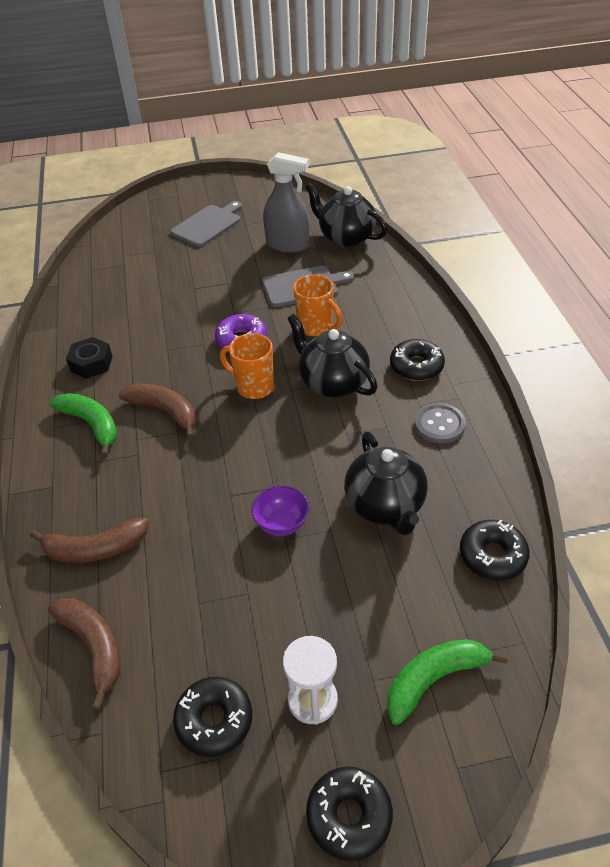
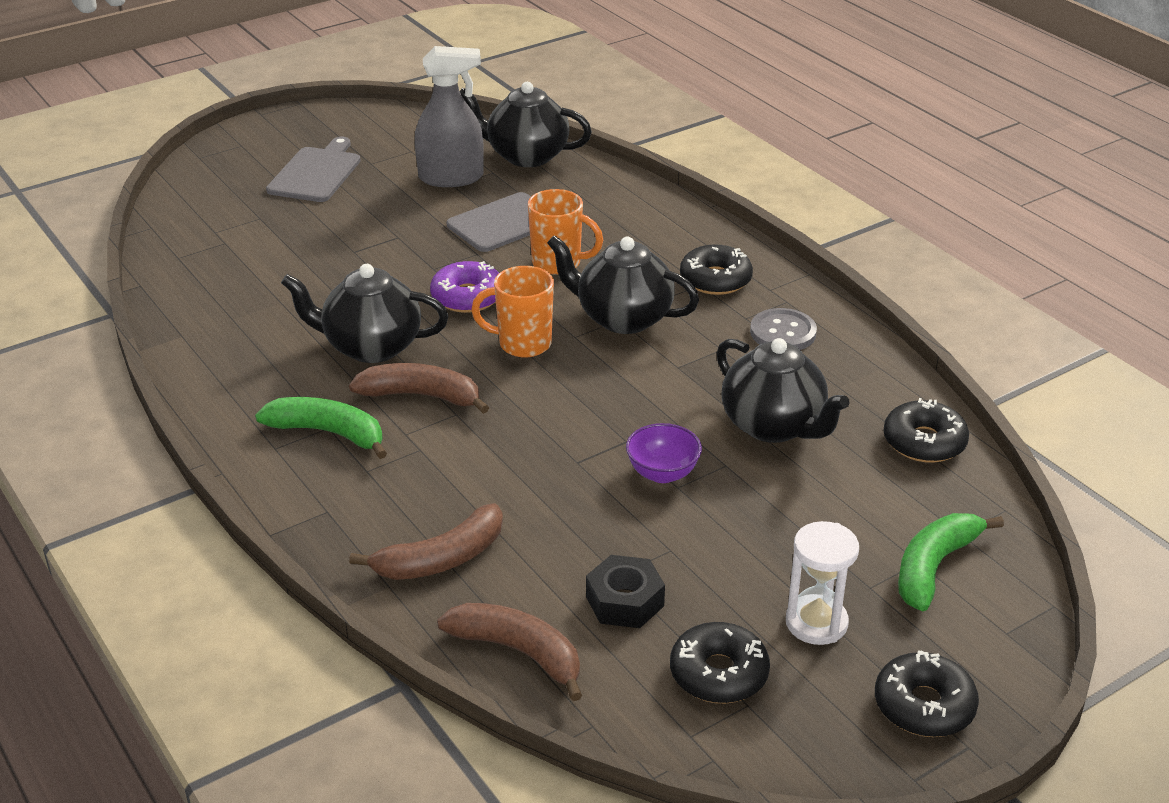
camera: 25 degrees left, 10 degrees down
(91, 363) = (271, 366): black nut -> black nut (624, 601)
(158, 364) = (371, 347): none -> black teapot

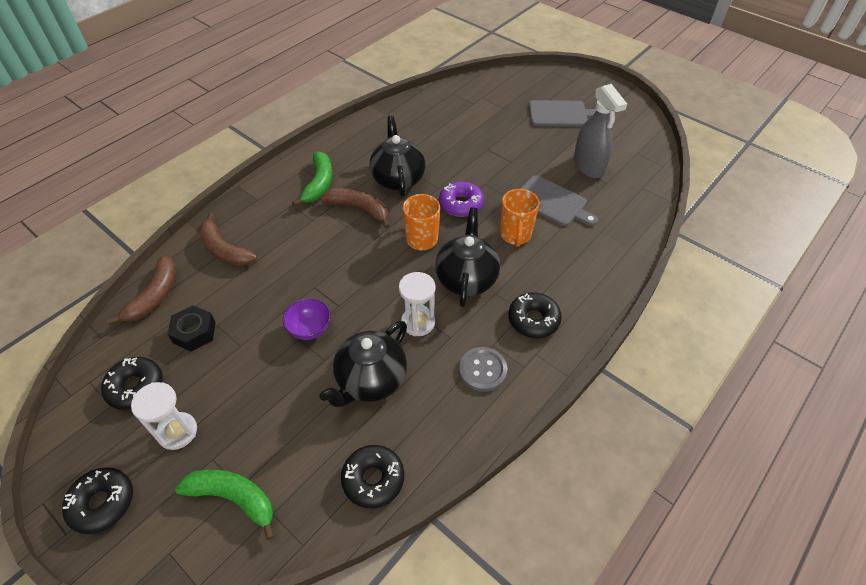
camera: 75 degrees right, 15 degrees up
(421, 396) = (359, 209): brown banana -> brown banana turned 60 degrees counterclockwise
(526, 156) = (637, 192): black teapot -> none
(686, 371) = (418, 322): none -> white hourglass

